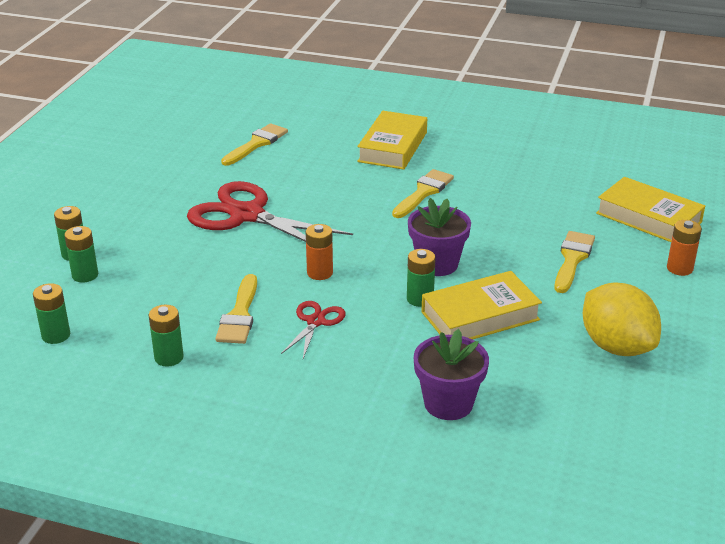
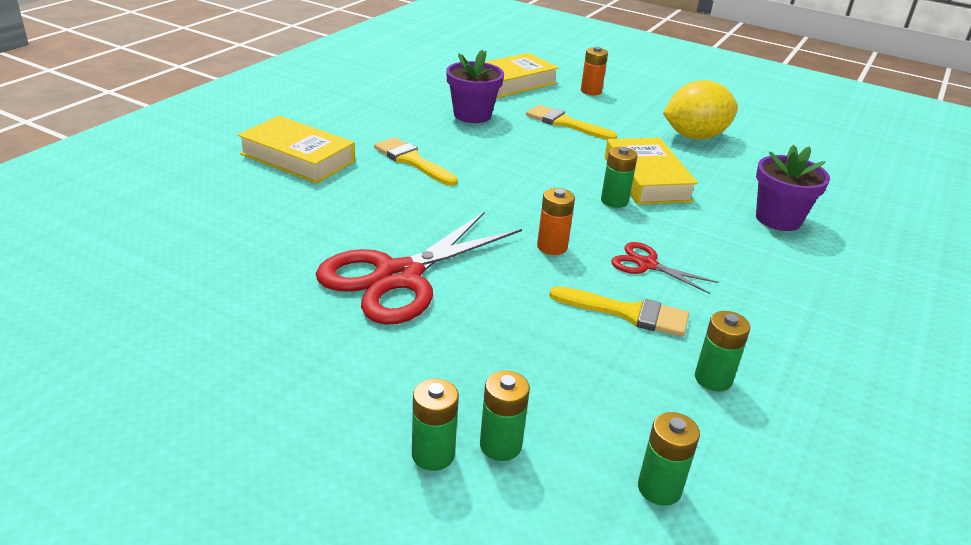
camera: 80 degrees left, 0 degrees up
(256, 144) = (207, 242): yellow brush -> none
(437, 264) = (555, 181): purple flower pot -> purple flower pot (472, 115)

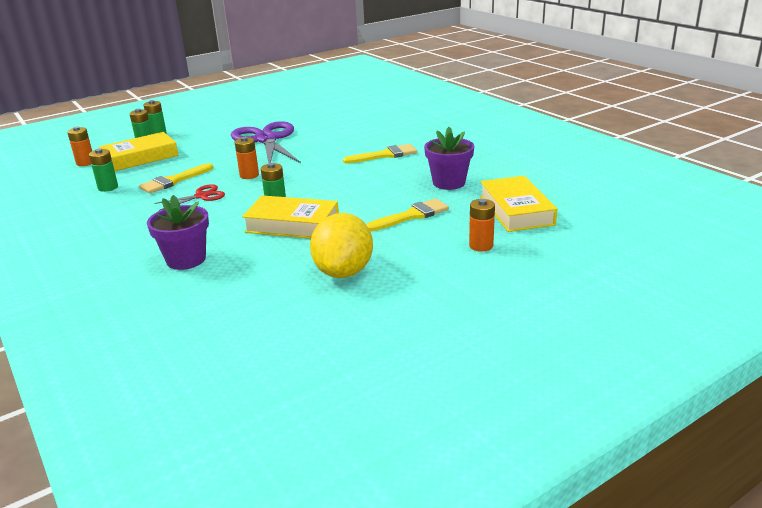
camera: 120 degrees right, 5 degrees down
(297, 158) = (411, 129): yellow book -> yellow book (140, 158)
(399, 277) = (266, 139): red scissors -> purple scissors
(659, 488) = (85, 163): green battery -> orange battery

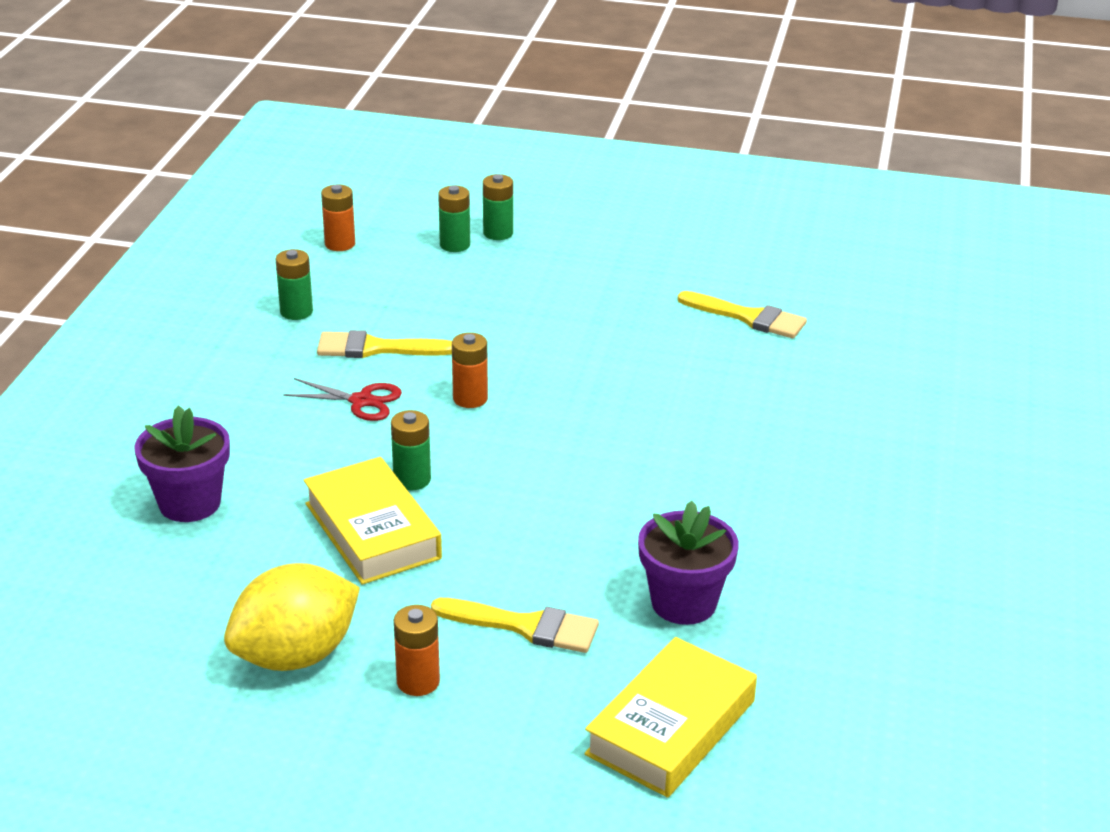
camera: 45 degrees right, 5 degrees up
(140, 158) = (408, 273): yellow book -> none
(266, 139) = (605, 335): purple scissors -> none
(385, 155) = (701, 480): yellow brush -> yellow brush (749, 317)
(481, 246) = (508, 748): orange battery -> orange battery (418, 681)

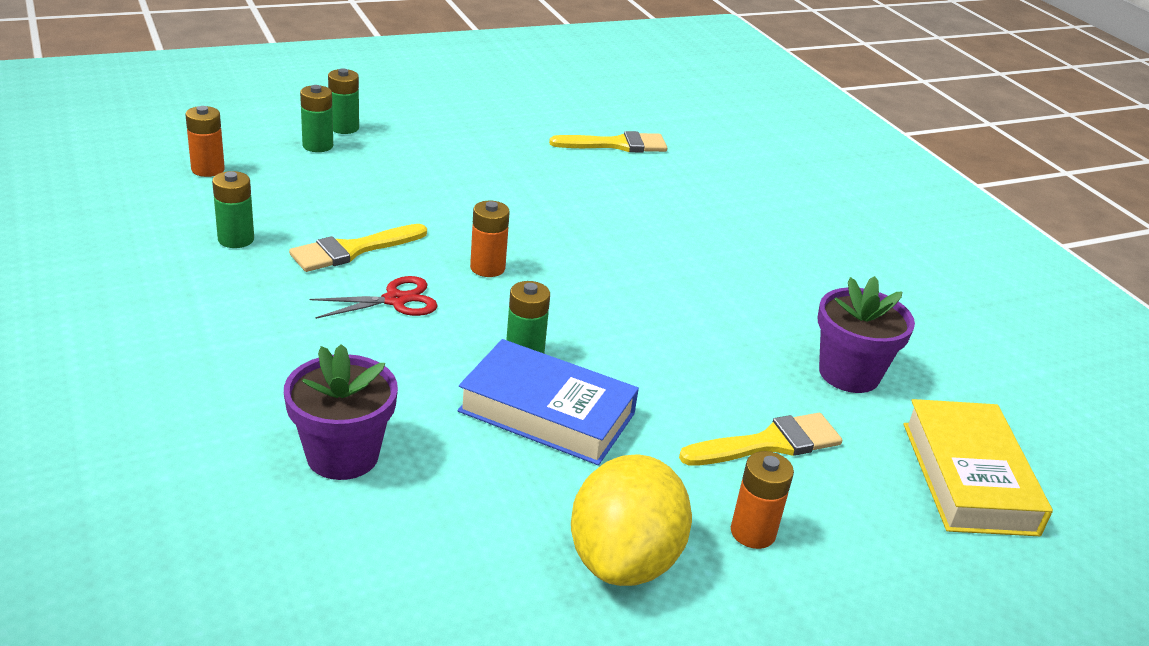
camera: 40 degrees left, 0 degrees up
(372, 531) = (547, 412): yellow book -> blue book

